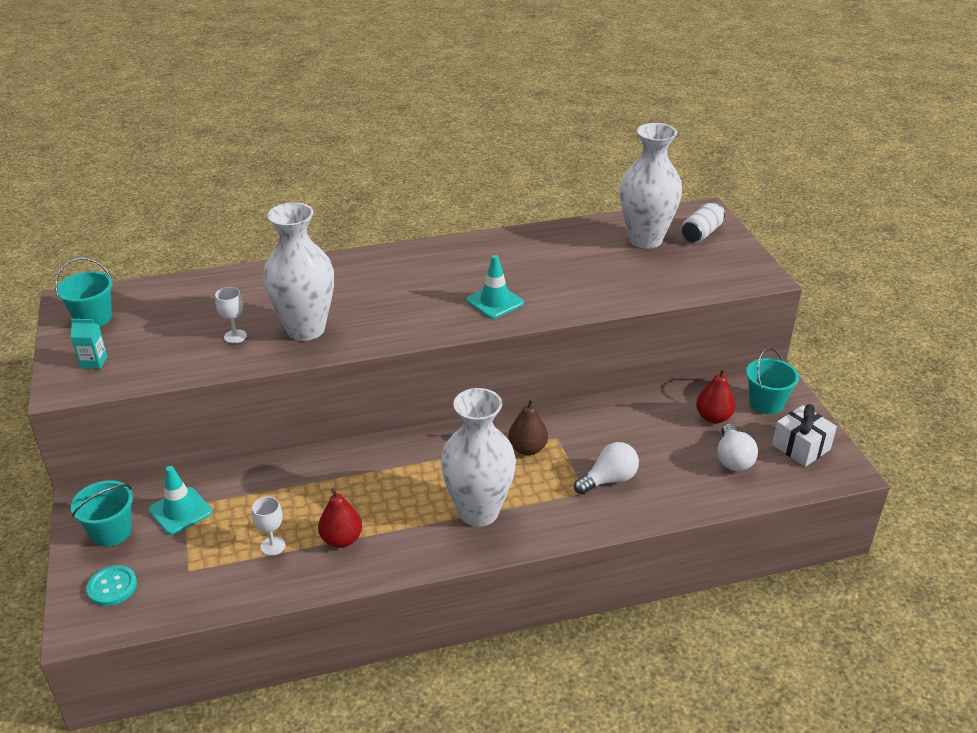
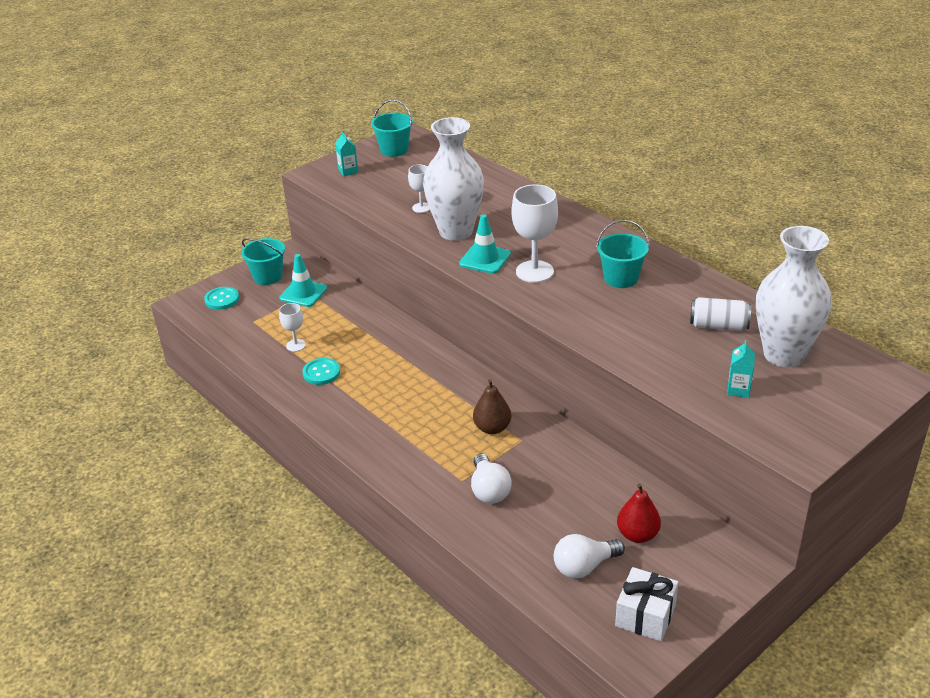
camera: 65 degrees right, 0 degrees up
(341, 539) = (321, 372): red pear -> turquoise button
(423, 308) = (534, 271): none -> white goblet
(478, 512) = (396, 428): white vase -> none
(495, 302) = (579, 303): turquoise traffic cone -> turquoise traffic cone (485, 259)
(609, 480) = (489, 490): white light bulb -> white light bulb turned 45 degrees clockwise
(671, 273) = (738, 389): none -> turquoise carton
(701, 233) = (842, 388): white can -> white can (718, 326)
(766, 403) = (697, 569): turquoise bucket -> turquoise bucket (621, 278)

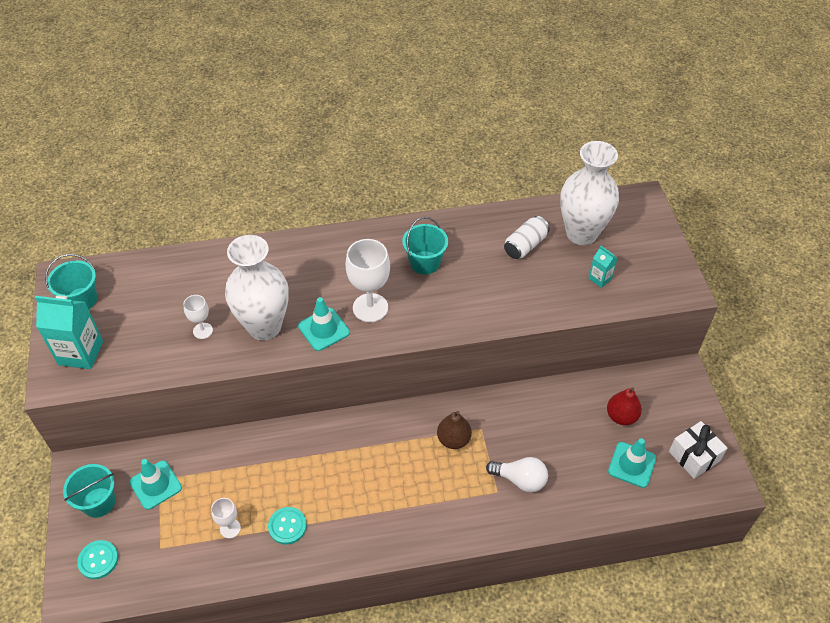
camera: 60 degrees left, 15 degrees up
(348, 171) = (80, 353): turquoise carton -> turquoise carton, size x1.94
(584, 566) = (632, 465): white light bulb -> turquoise traffic cone

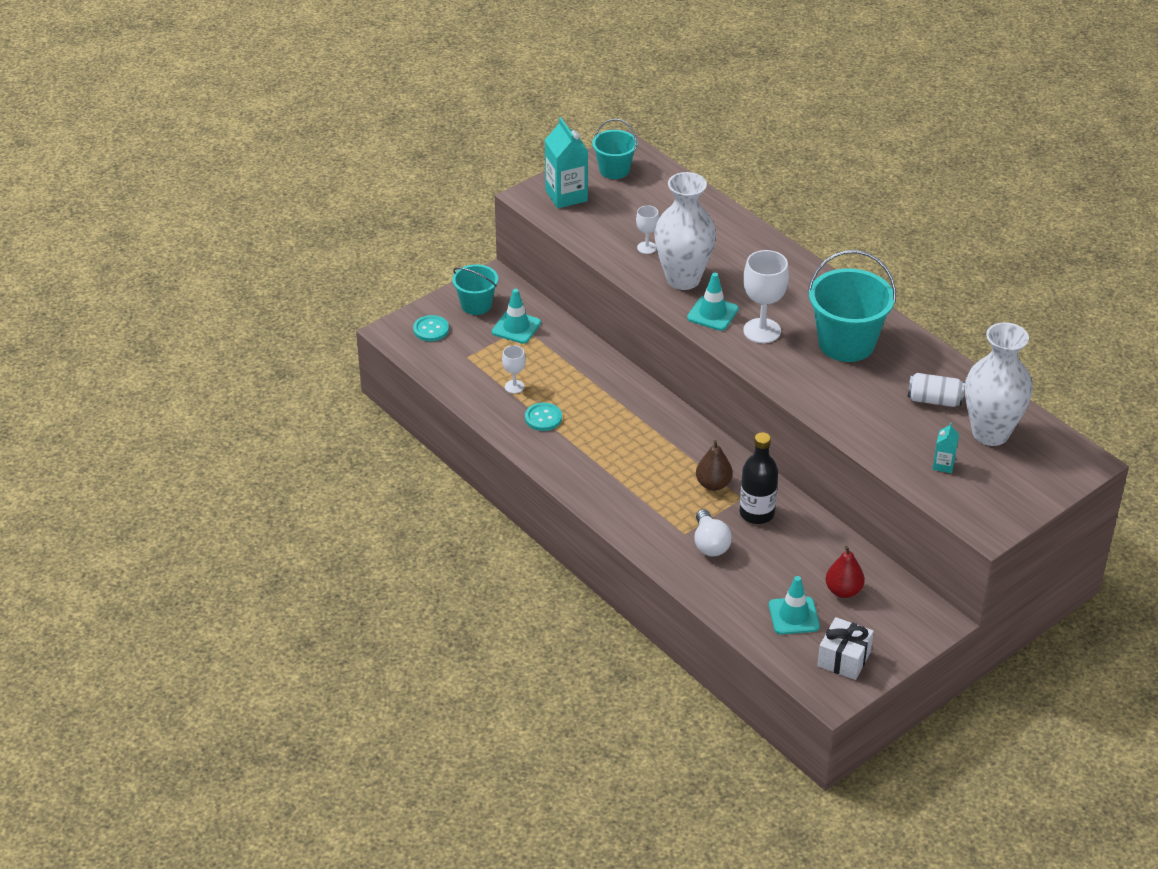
camera: 60 degrees right, 10 degrees down
(425, 262) = (846, 343): turquoise bucket -> turquoise bucket, size x1.70
(505, 427) = (756, 513): none -> black bottle

